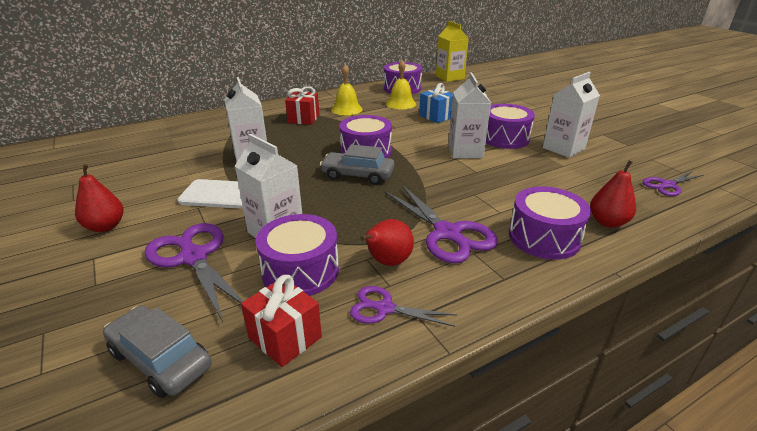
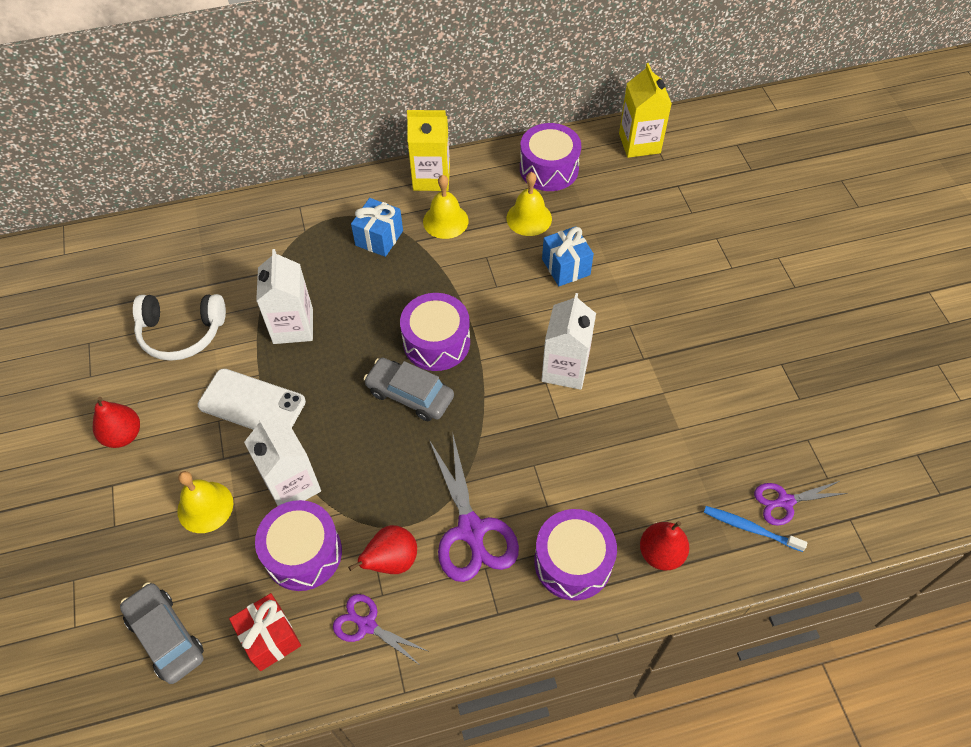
camera: 15 degrees right, 25 degrees up
(158, 170) = (181, 332): none -> white headphones
(193, 257) = (205, 507): purple scissors -> yellow bell
(303, 119) = (379, 238): red gift -> blue gift
(329, 97) = (431, 178): none -> yellow carton
(504, 138) = (634, 346): purple drum -> none
(563, 148) = (702, 389): white carton -> none
(658, 200) = (750, 528): none -> blue toothbrush

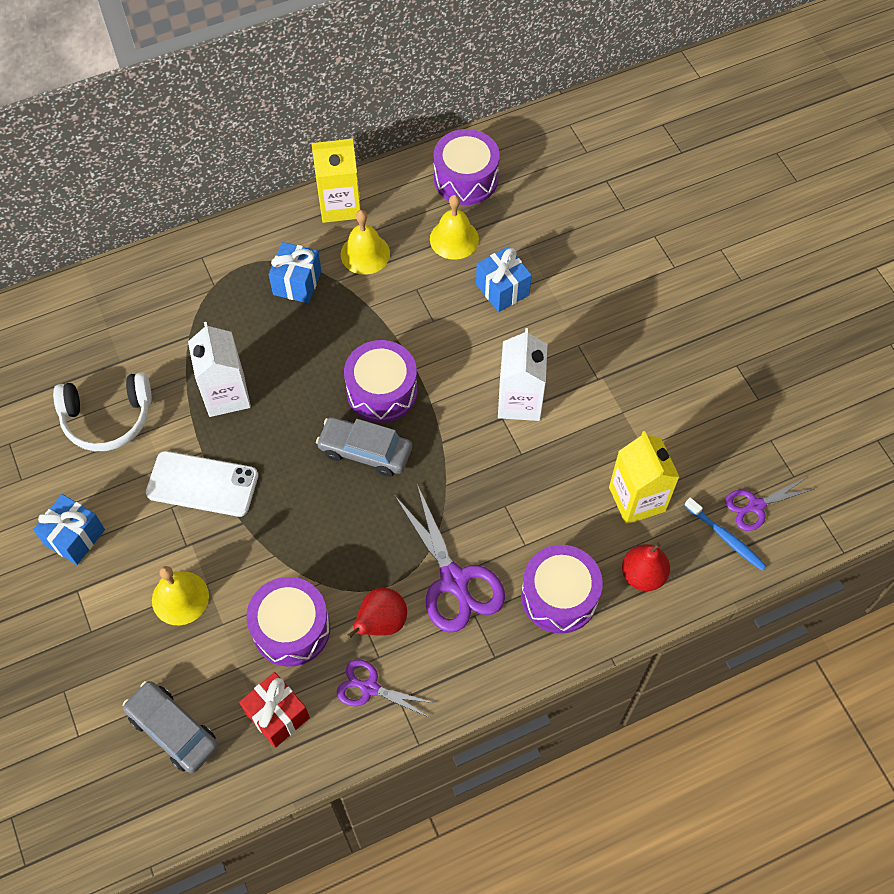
camera: 10 degrees left, 5 degrees up
(123, 435) = (75, 537): red pear -> blue gift
(292, 485) = (264, 562): white carton -> none
(639, 143) = (558, 136): yellow carton -> yellow carton (637, 499)
(750, 528) = (726, 537): blue toothbrush -> blue toothbrush turned 150 degrees counterclockwise

